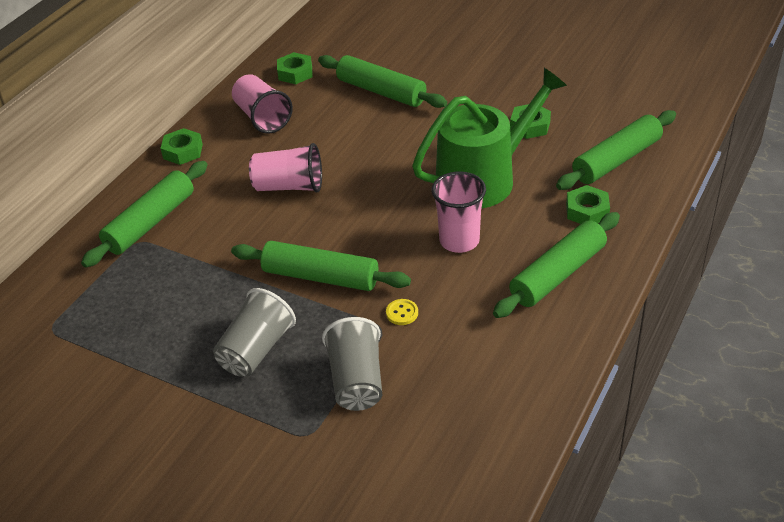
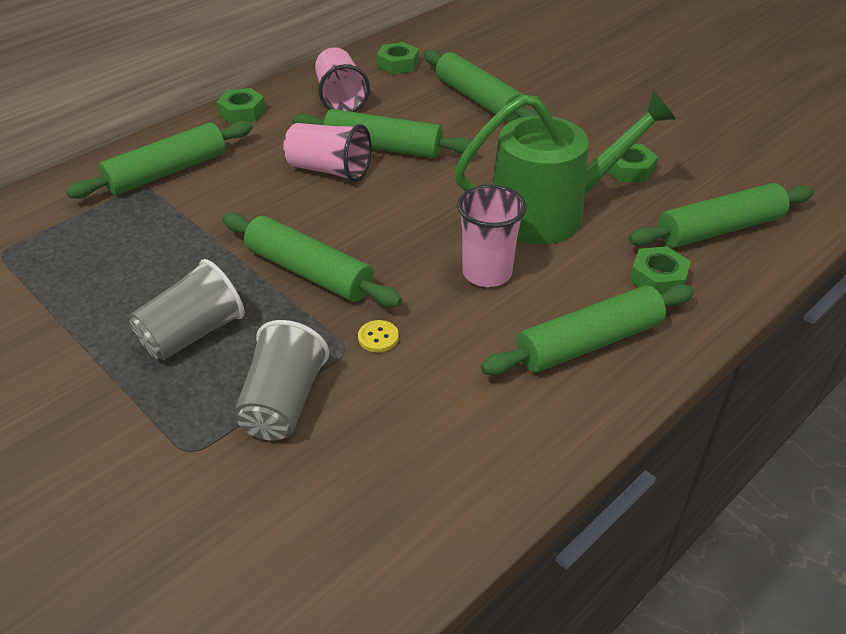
camera: 15 degrees right, 0 degrees up
(323, 154) = (383, 147): none -> green rolling pin

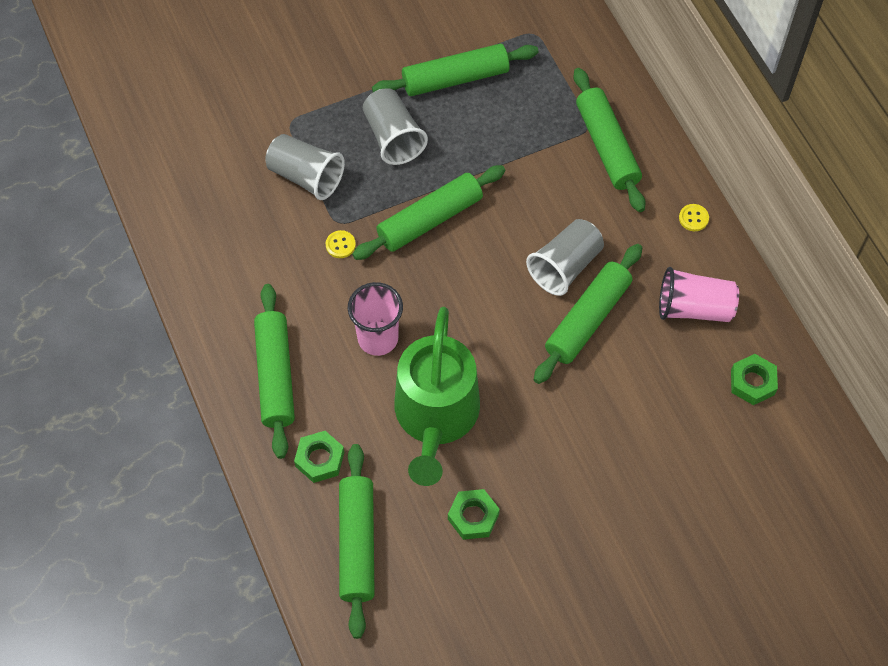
camera: 110 degrees right, 20 degrees up
(242, 112) = (693, 218): green nut -> yellow button
(329, 170) = (565, 266): pink cup -> grey cup
(478, 99) = (649, 434): green rolling pin -> green rolling pin (455, 78)

